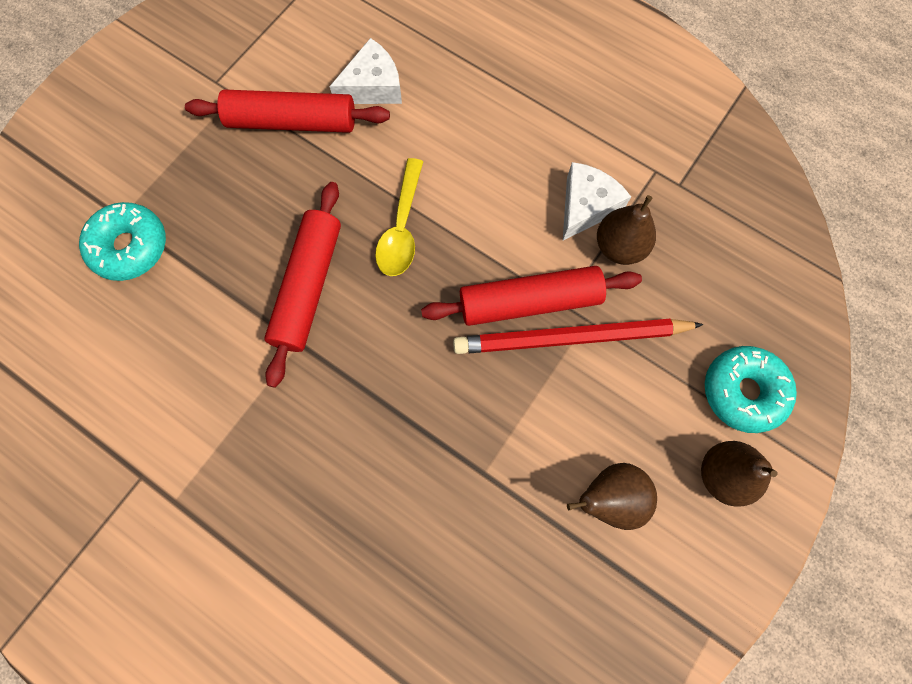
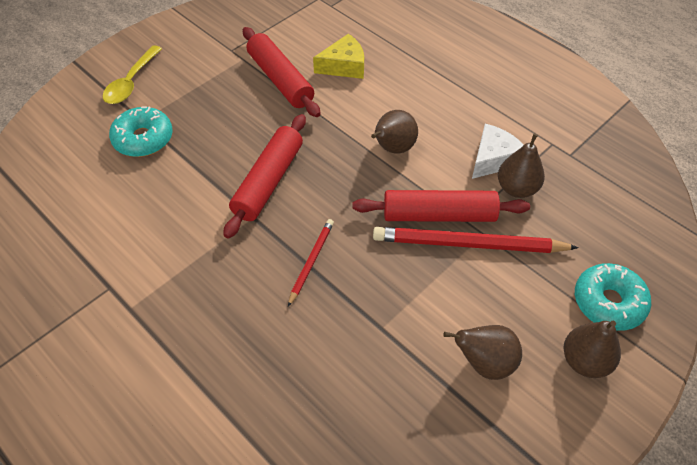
camera: 10 degrees right, 20 degrees down
(292, 122) = (280, 80): red rolling pin -> red rolling pin turned 45 degrees clockwise
(372, 86) = (344, 66): white cheese -> yellow cheese
(384, 396) = (311, 261): none -> red pencil
(402, 228) = (348, 154): yellow spoon -> yellow spoon (131, 82)
(457, 210) = (393, 148): none -> brown pear

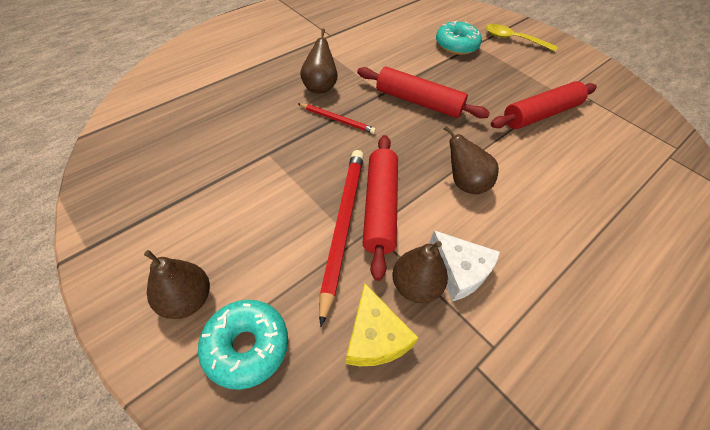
camera: 90 degrees right, 0 degrees up
(344, 66) = (575, 158): yellow cheese -> yellow cheese (374, 337)
(484, 363) = (214, 215): brown pear -> brown pear (320, 87)

